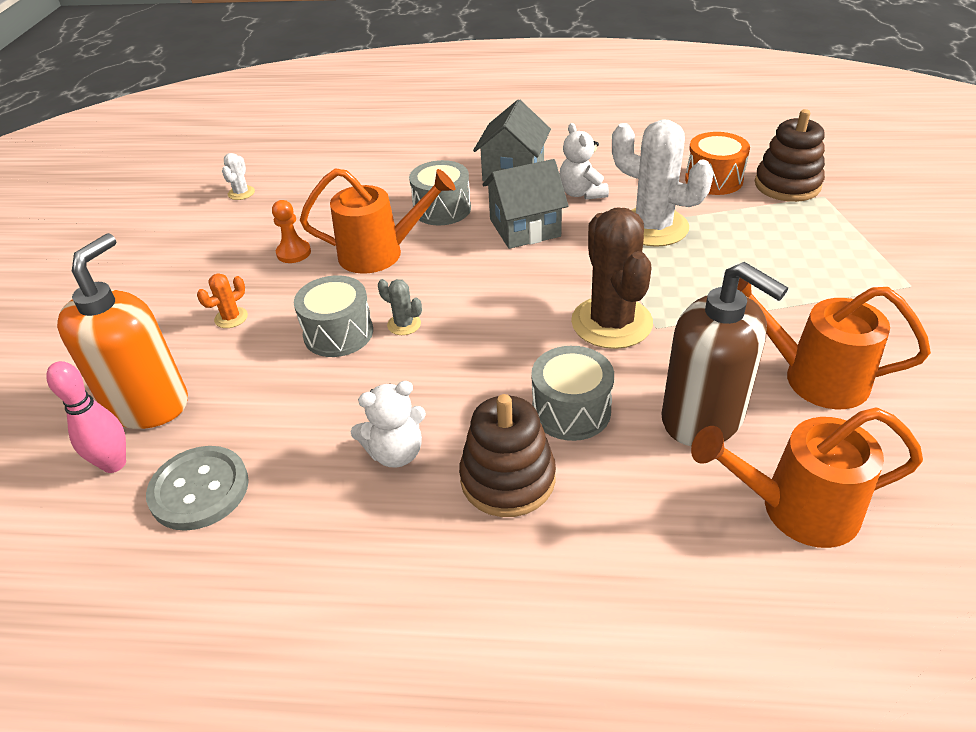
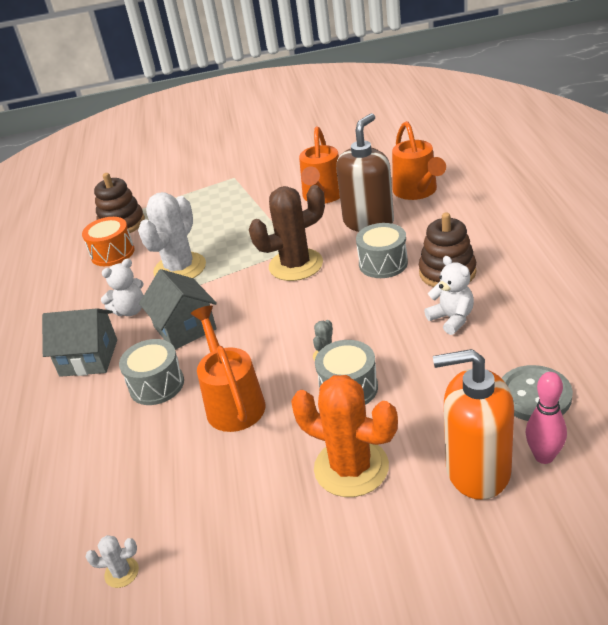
camera: 100 degrees left, 5 degrees down
(231, 318) = (351, 467): orange cactus -> orange cactus, size x2.34
(293, 253) = (241, 465): orange pawn -> none

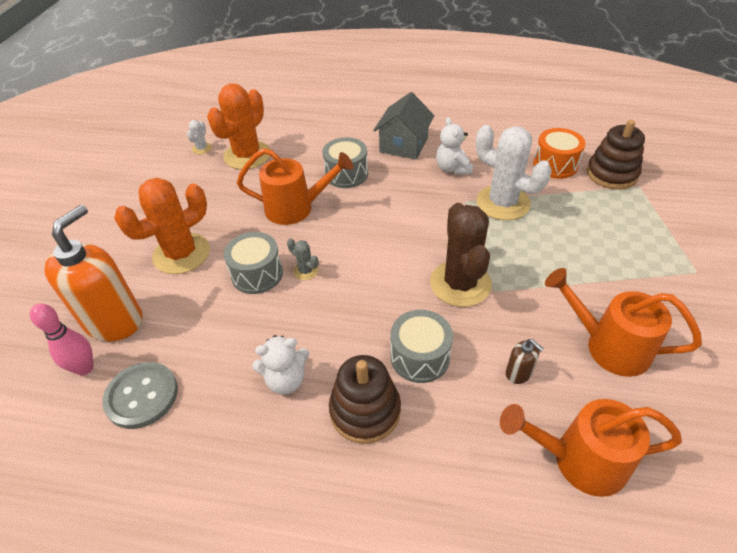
camera: 105 degrees right, 10 degrees up
(132, 501) = (247, 155): none -> orange cactus
(185, 328) = (406, 195): grey house -> none
(368, 222) = (518, 373): brown soap dispenser -> brown soap dispenser, size x0.42

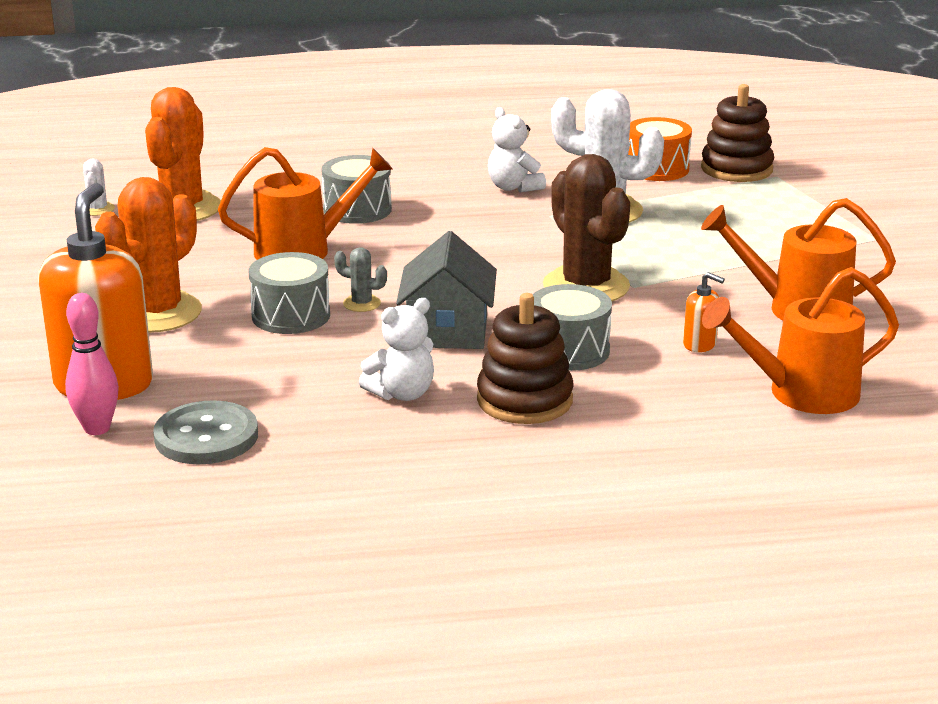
camera: 20 degrees left, 20 degrees down
(403, 145) = (426, 172): grey house -> grey house (447, 331)
(518, 373) = (700, 344): brown soap dispenser -> orange soap dispenser

